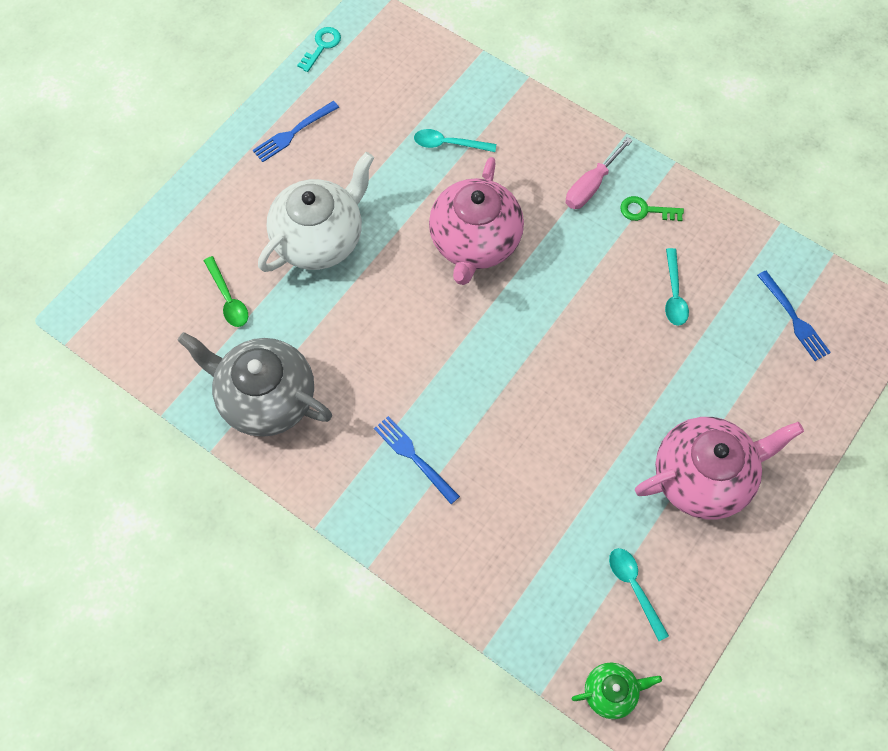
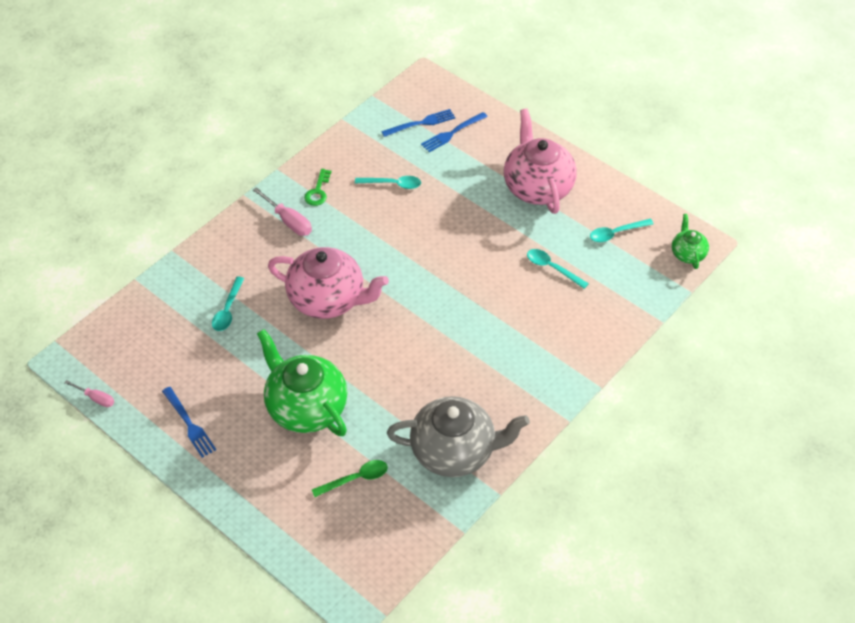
camera: 85 degrees left, 15 degrees down
(266, 398) = (454, 451): grey teapot -> grey teapot turned 120 degrees counterclockwise
(320, 238) = (306, 407): white teapot -> green teapot
(322, 46) = (95, 398): turquoise key -> pink screwdriver
(414, 457) = (513, 352): blue fork -> blue fork (452, 133)
(558, 501) = (552, 268): none -> turquoise spoon

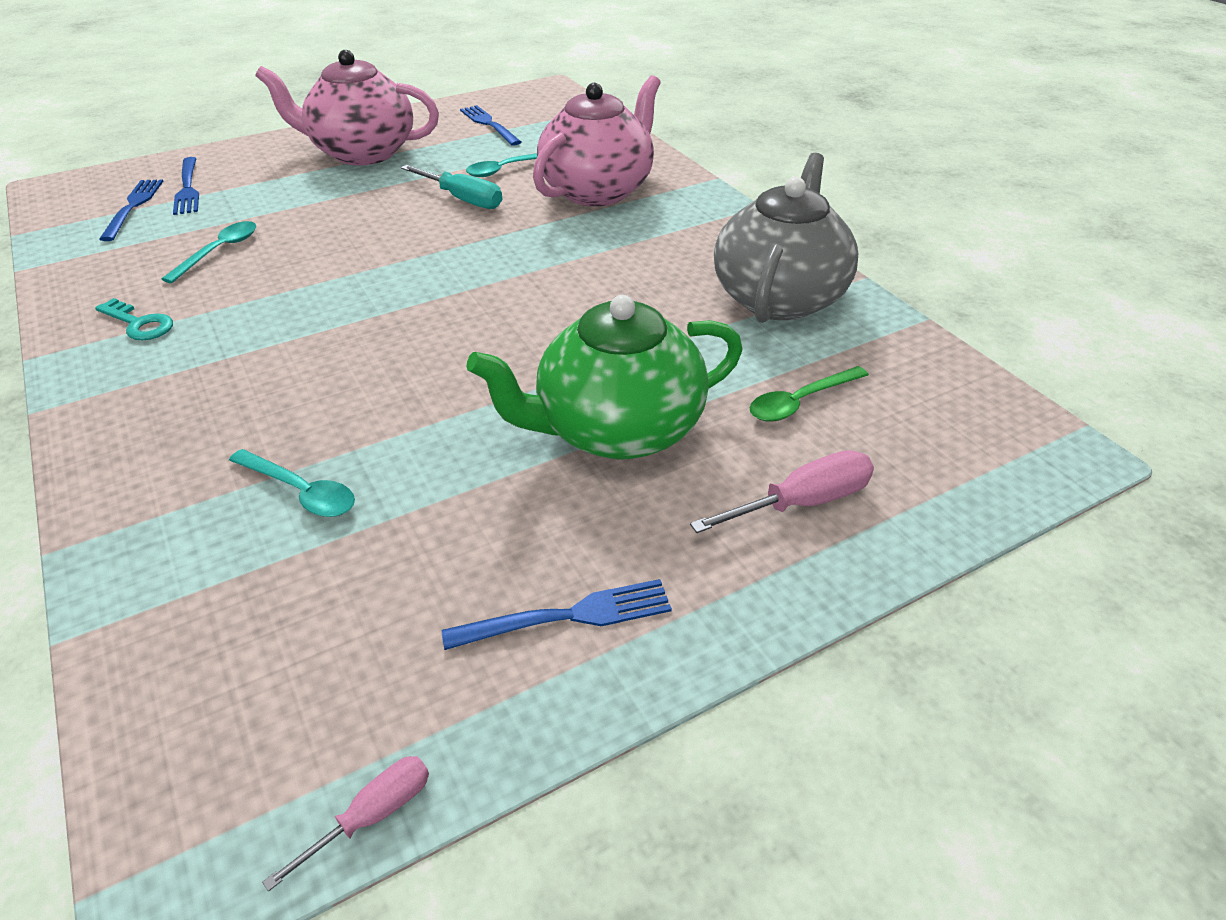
camera: 70 degrees left, 10 degrees down
(288, 221) = (165, 369): pink screwdriver -> pink screwdriver (801, 503)
(318, 191) = (139, 324): green key -> turquoise key
(328, 300) = (392, 358): pink teapot -> pink teapot (598, 190)
(355, 479) = (800, 402): green spoon -> green spoon turned 120 degrees counterclockwise
(500, 262) = (462, 199): none -> turquoise screwdriver
(616, 233) = (489, 124): turquoise spoon -> blue fork
(687, 254) = (557, 97): green teapot -> none

